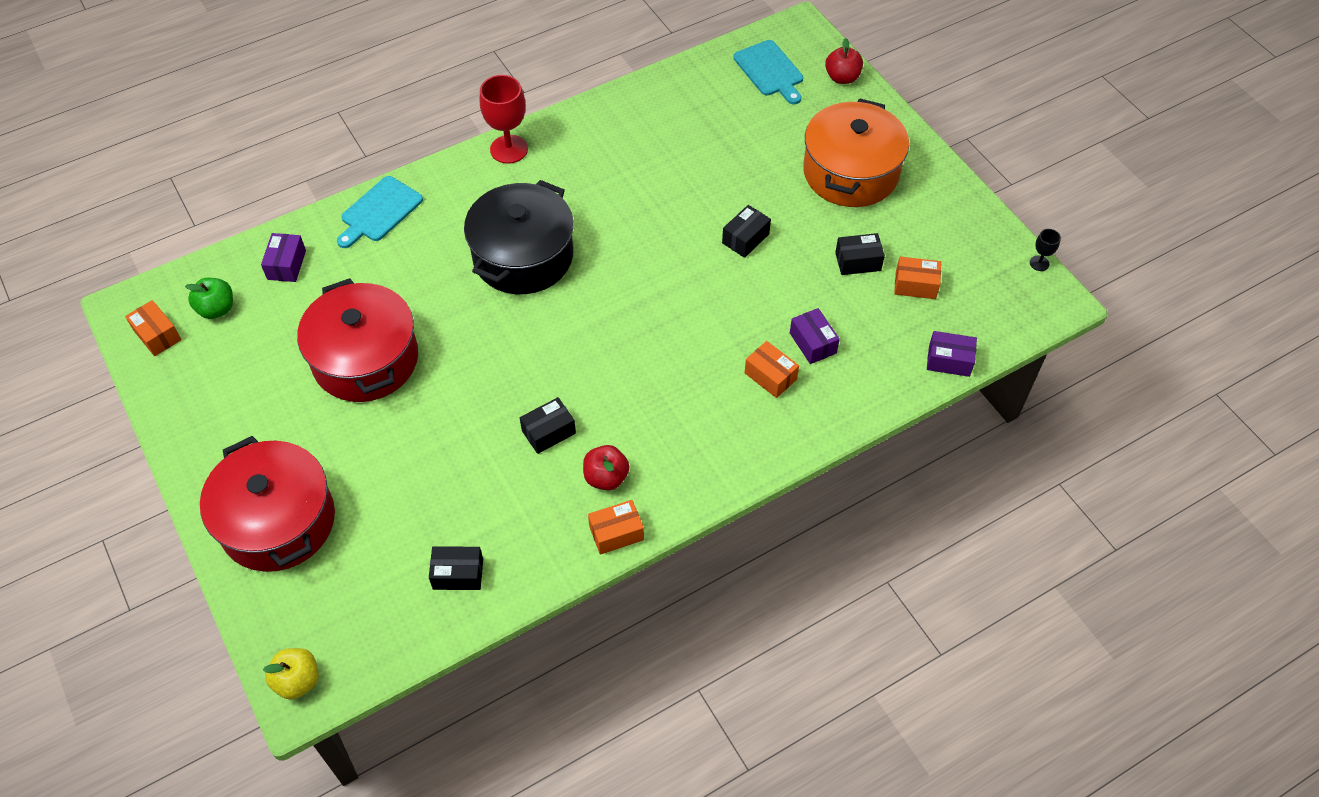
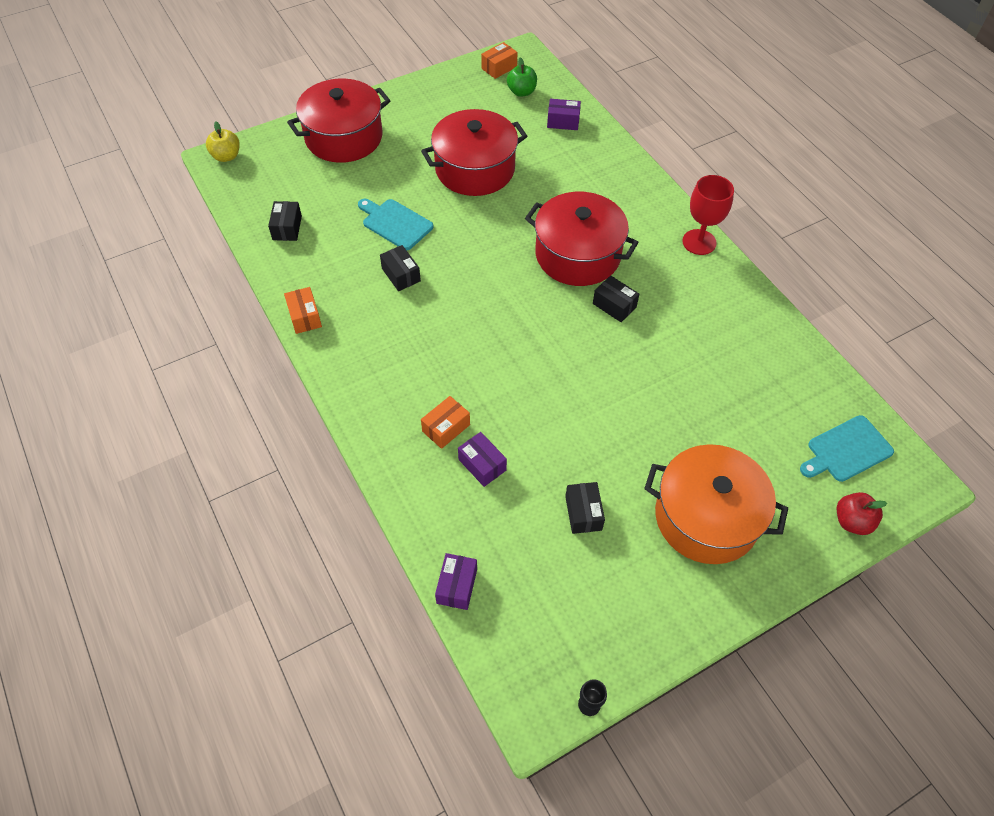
camera: 90 degrees right, 0 degrees up
(379, 211) = (619, 167): turquoise cutting board -> turquoise cutting board (395, 223)
(523, 256) = (578, 255): black pot -> red pot
(606, 477) = (355, 310): red apple -> none
(745, 238) = (607, 416): black box -> black box (614, 305)
(813, 343) = (482, 465): purple box -> purple box turned 75 degrees clockwise
(915, 285) = (554, 565): orange box -> none

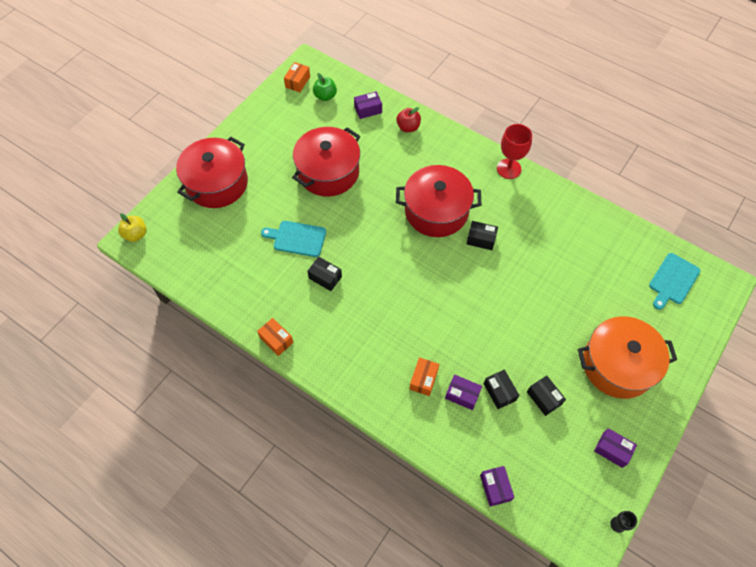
camera: 25 degrees left, 5 degrees up
(287, 228) = (220, 275): black box -> black box (499, 392)
(636, 613) = (612, 450): none -> purple box
(852, 521) = (700, 327): red apple -> red apple (408, 127)

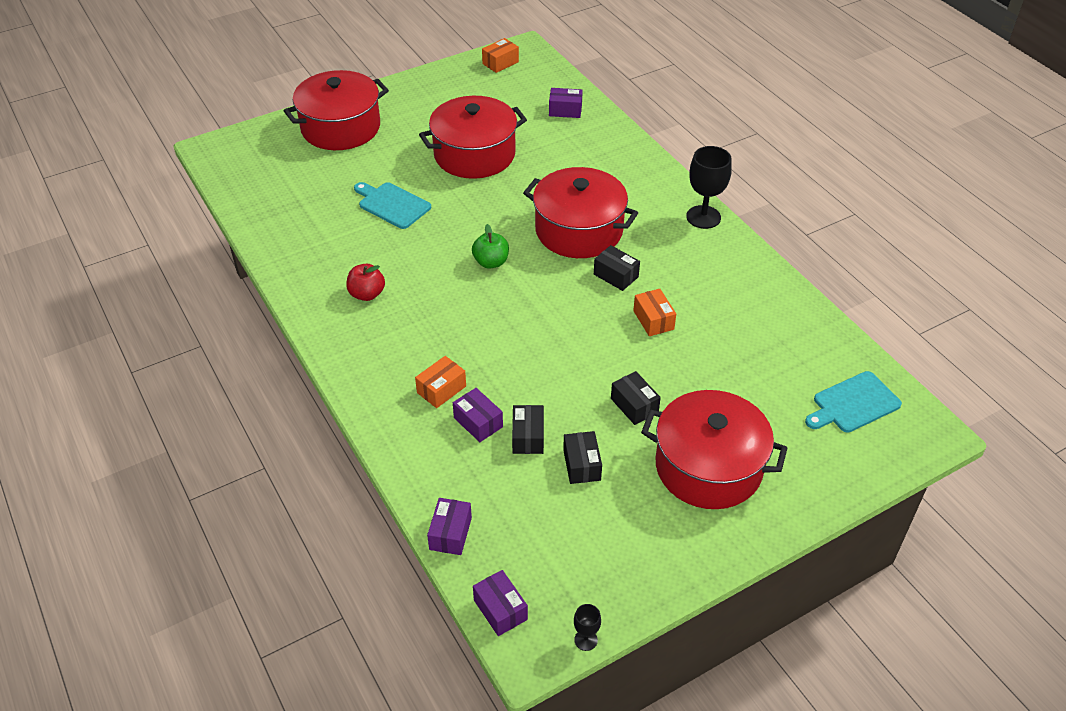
camera: 25 degrees right, 15 degrees down
(136, 234) = (220, 146): yellow apple -> none
(276, 340) = (298, 290): orange box -> orange box (653, 320)
(325, 96) = (523, 84): green apple -> green apple (491, 262)
(325, 277) = (397, 251): black box -> black box (634, 405)
(408, 127) = (602, 140): red apple -> red apple (367, 294)
(508, 169) = (703, 217): red goblet -> black goblet
(612, 450) = (636, 555): purple box -> purple box (500, 610)
(617, 365) = (708, 467): orange pot -> red pot

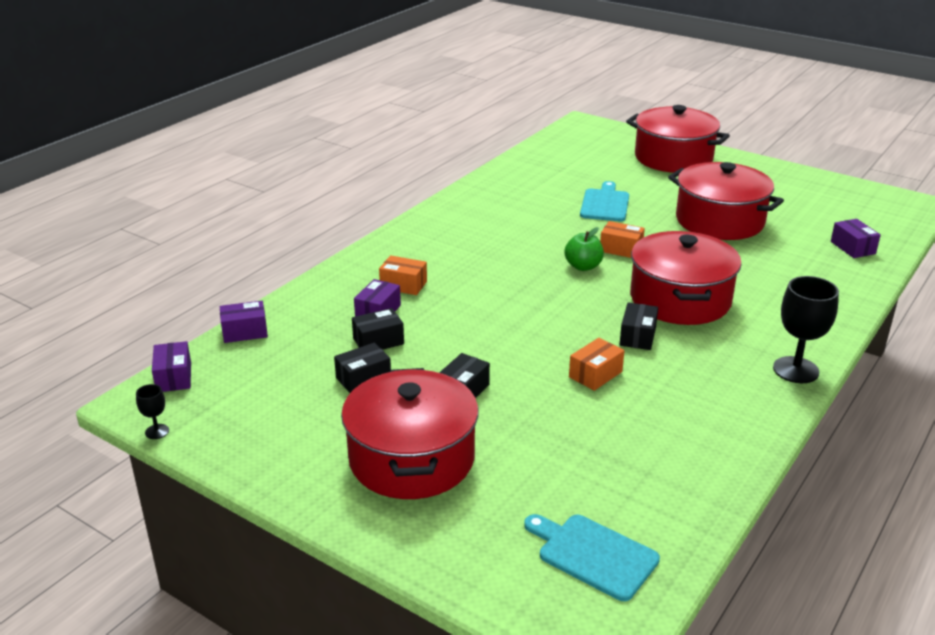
camera: 65 degrees right, 15 degrees down
(367, 294) = (485, 224): red apple -> none
(500, 63) = (872, 198): orange box -> orange box (621, 249)
(500, 610) = (174, 377): purple box -> purple box turned 45 degrees counterclockwise

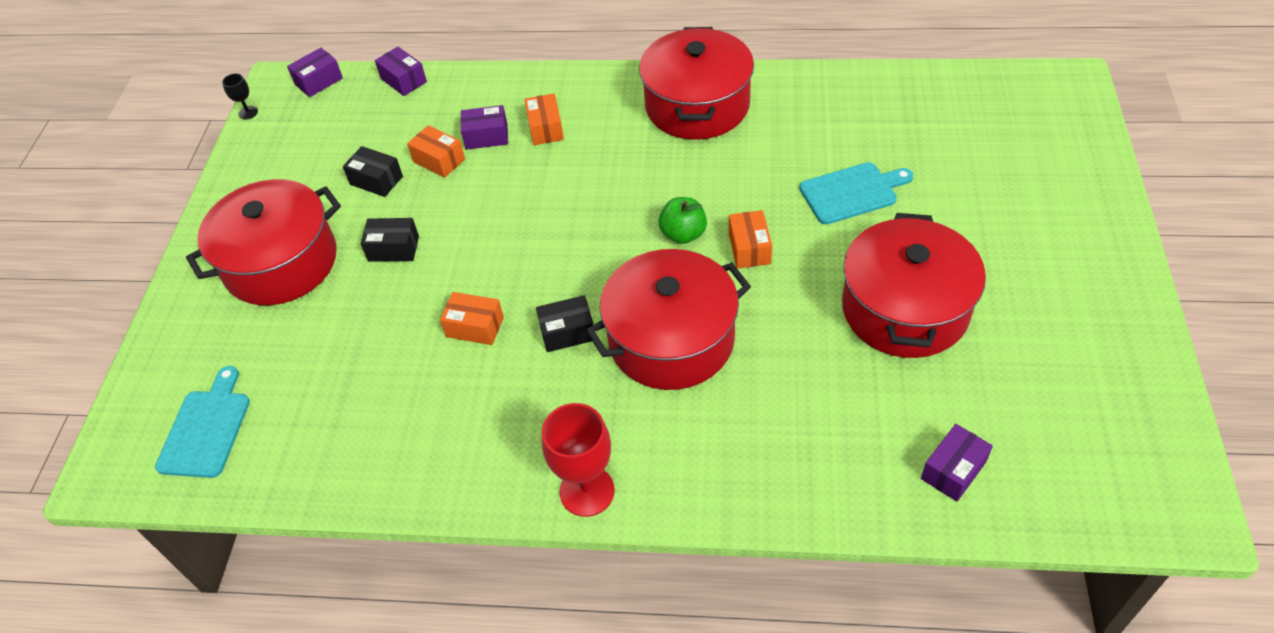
camera: 65 degrees right, 20 degrees up
(378, 341) = (439, 160): black box -> orange box
(673, 158) = (1054, 201): red pot -> red pot (697, 105)
(795, 370) = (587, 491): black goblet -> red goblet

